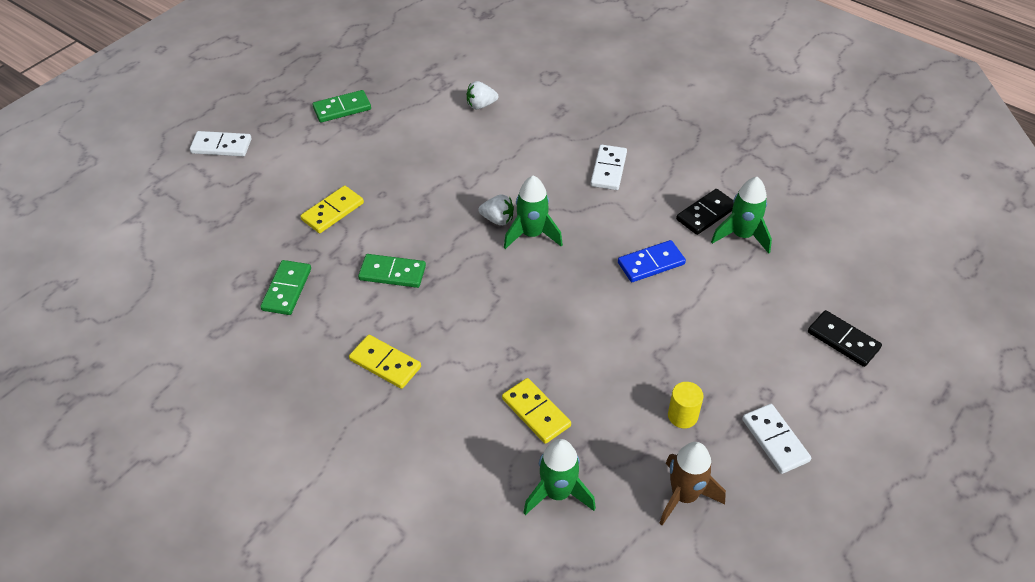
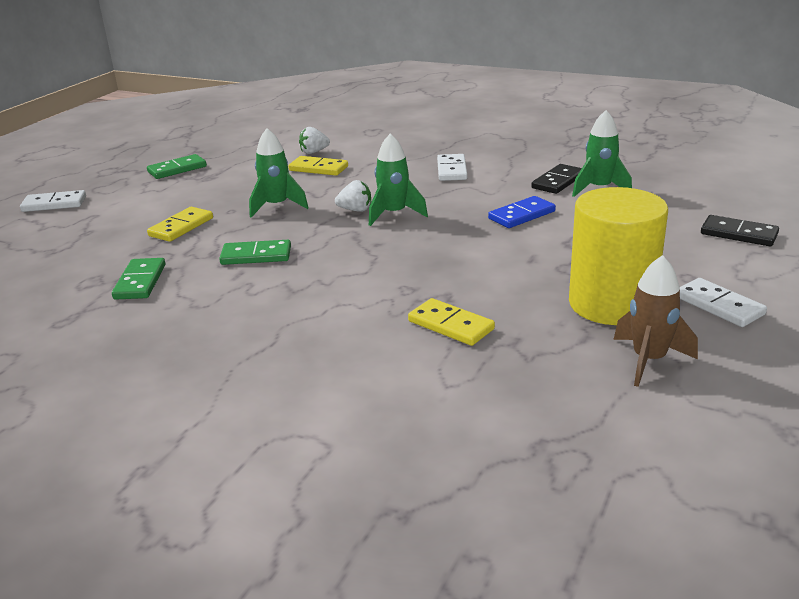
camera: 10 degrees left, 20 degrees down
(385, 363) = (266, 316): yellow domino -> yellow domino (318, 168)
(557, 493) = (504, 381): green rocket -> green rocket (277, 206)
(682, 416) = (611, 304): yellow cylinder -> yellow cylinder, size x2.48

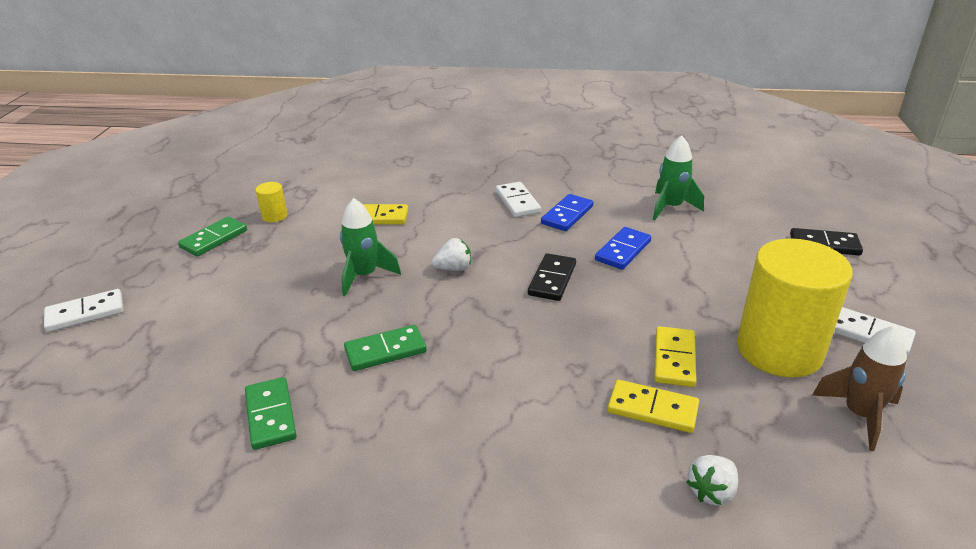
camera: 20 degrees left, 5 degrees up
(181, 227) = (270, 323): yellow domino -> yellow domino (674, 359)
(235, 159) = (274, 216): none -> yellow cylinder
(314, 152) = (358, 195): white strawberry -> white strawberry (711, 492)
(394, 214) = (497, 268): green rocket -> none
(490, 184) = (567, 215): none -> blue domino
(558, 181) = (627, 203): black domino -> black domino (552, 279)

